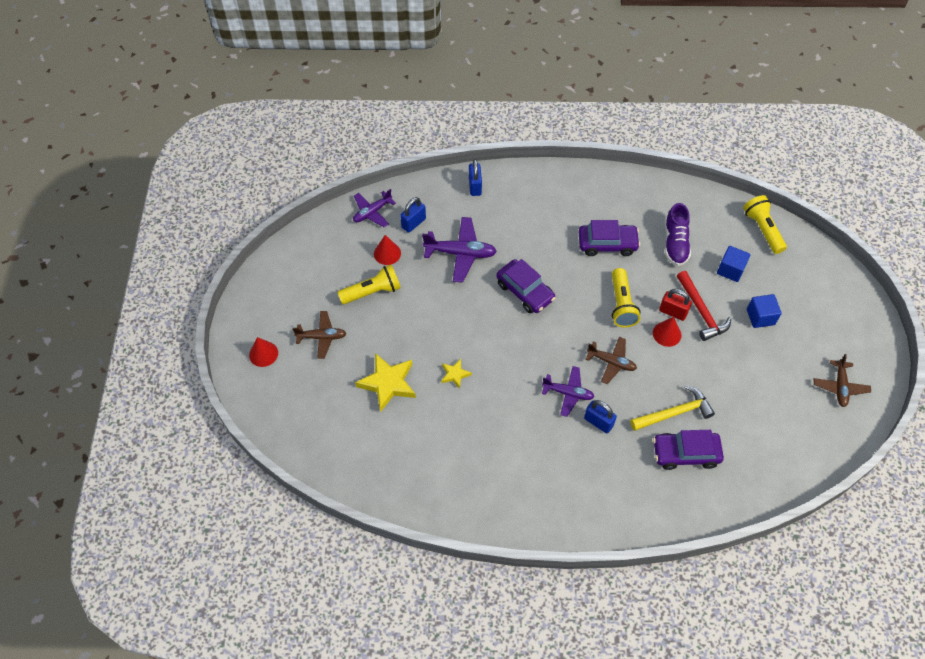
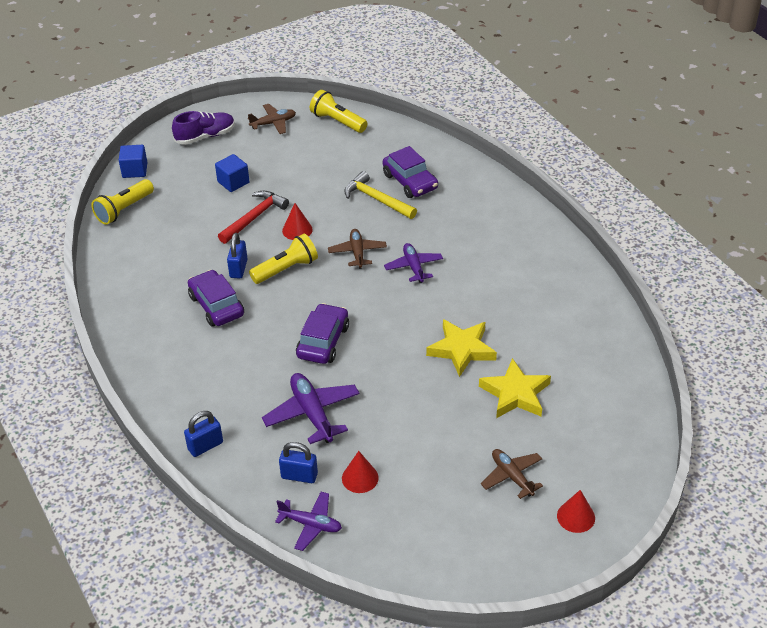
camera: 120 degrees left, 15 degrees down
(372, 292) = (421, 464): yellow flashlight -> yellow flashlight (337, 121)
(455, 374) = (462, 349): yellow star -> yellow star, size x1.94
(598, 422) = (426, 238): blue padlock -> blue padlock (238, 269)
(673, 312) = (269, 234): red padlock -> none
(675, 243) = (182, 259): purple shoe -> purple shoe (205, 136)
(730, 270) = (190, 215): blue cube -> blue cube (135, 170)

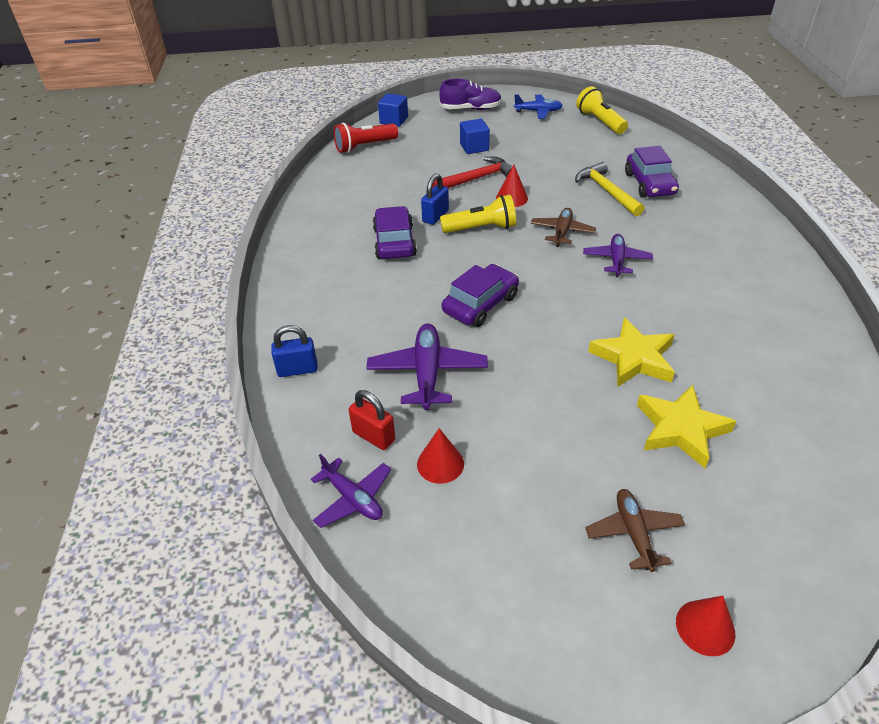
camera: 25 degrees right, 0 degrees up
(124, 210) = (364, 146): yellow flashlight -> red flashlight
(273, 123) = (538, 111): brown plane -> blue plane
(299, 476) = (374, 436): blue padlock -> red padlock

